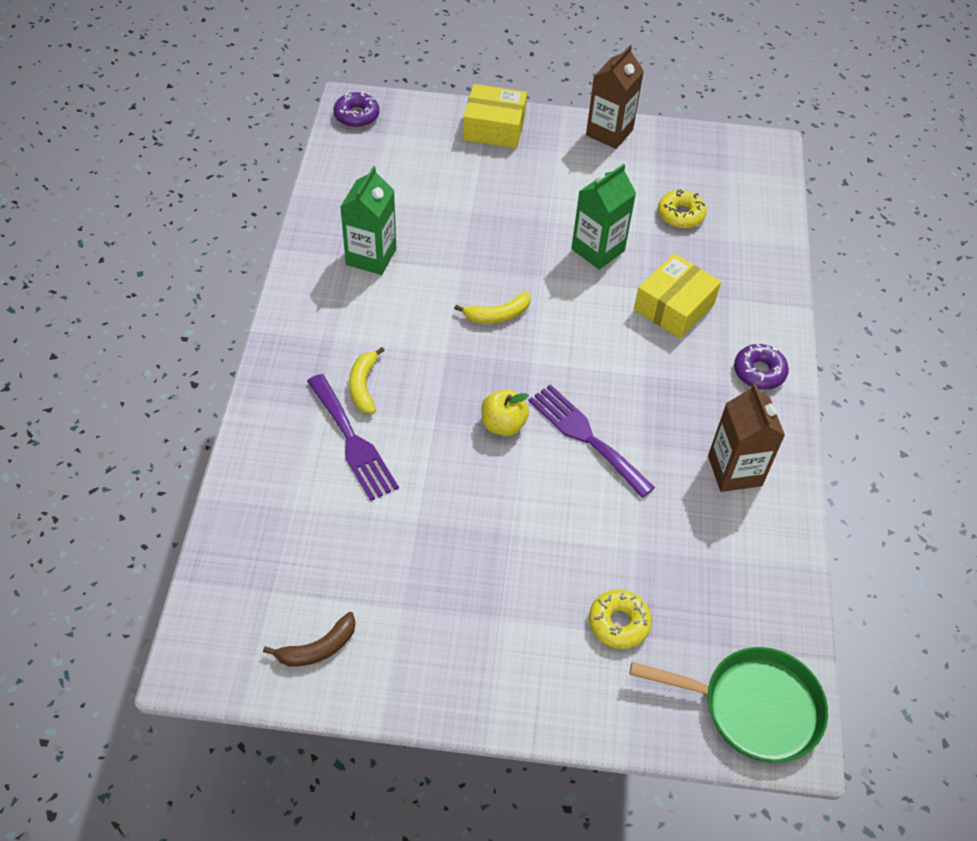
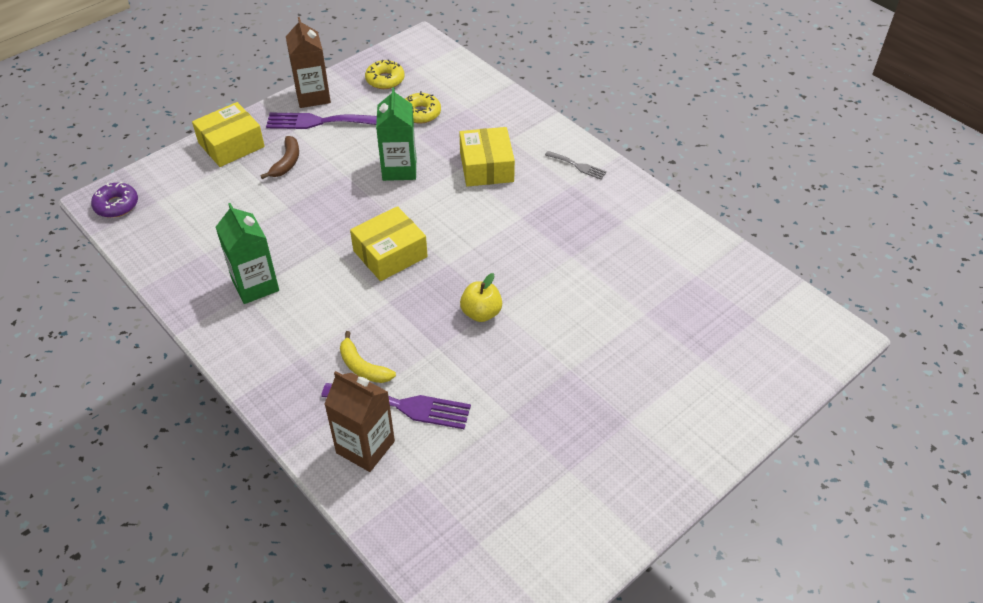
camera: 45 degrees left, 5 degrees down
(318, 648) = (554, 544): brown banana -> brown banana (287, 162)
(497, 315) = (390, 254): yellow banana -> yellow box
(586, 436) = (536, 278): purple fork -> purple fork (318, 121)
(618, 623) = (689, 361): yellow donut -> yellow donut (385, 80)
(734, 471) = (635, 228): brown carton -> brown carton (365, 447)
(753, 707) = (803, 338): green pan -> none
(759, 372) = (578, 166): purple donut -> grey fork

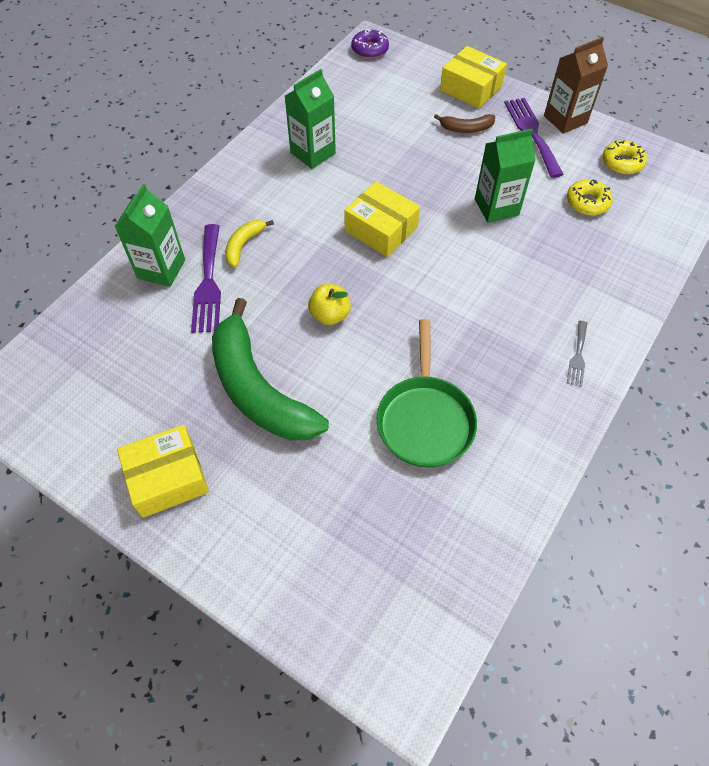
camera: 75 degrees right, 10 degrees up
(365, 447) = (161, 269): brown carton -> green carton
(486, 167) = (534, 274): yellow box -> yellow box (168, 478)
(550, 383) = (258, 389): none -> green banana
(613, 272) = (425, 419): none -> green pan

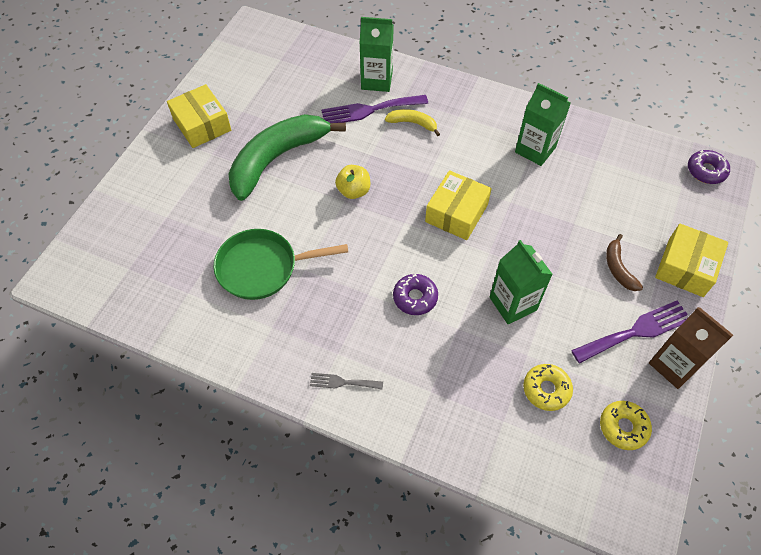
camera: 80 degrees right, 0 degrees up
(482, 280) = (415, 297): none -> purple donut

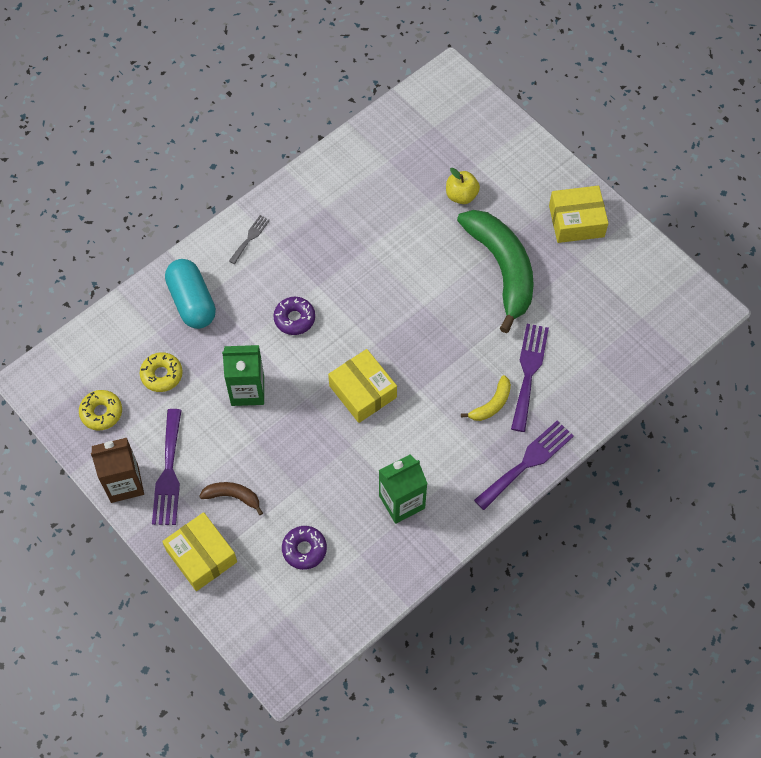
camera: 115 degrees right, 5 degrees up
(263, 268) = (384, 219): green pan -> none
(353, 191) = (432, 317): yellow apple -> yellow apple (461, 195)
(376, 80) = (568, 396): green carton -> none
(449, 87) = (527, 462): none -> purple fork
(449, 402) = (192, 302): none -> turquoise capsule
(706, 171) = (292, 655): purple donut -> purple donut (304, 549)

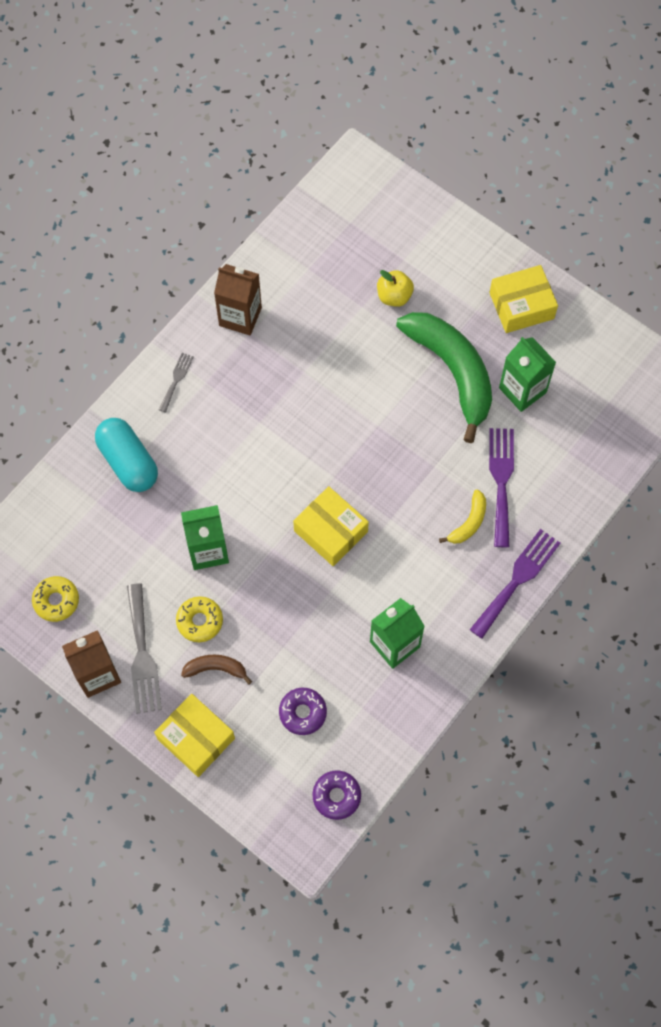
camera: 10 degrees left, 5 degrees up
(162, 375) = (112, 548): yellow donut -> yellow donut (200, 621)
(168, 473) = (142, 654): purple fork -> grey fork
(294, 319) = (242, 463): purple donut -> purple donut (336, 796)
(318, 192) = (240, 316): none -> brown carton
(563, 295) = (522, 390): none -> green carton

